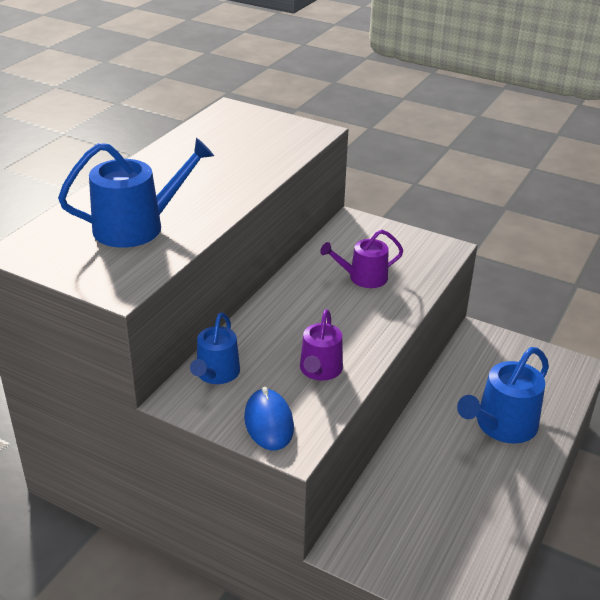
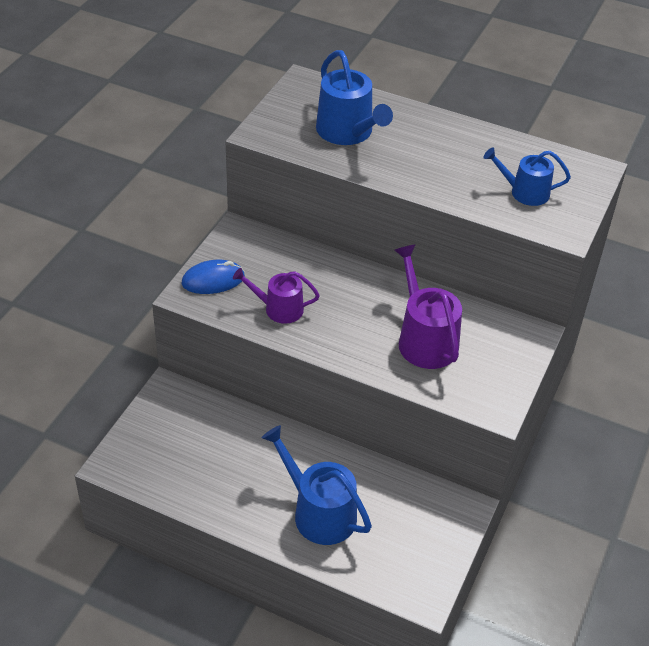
camera: 85 degrees right, 10 degrees up
(216, 374) = (269, 248): blue watering can -> blue watering can (524, 192)
(363, 278) = (424, 339): purple watering can -> purple watering can, size x1.56

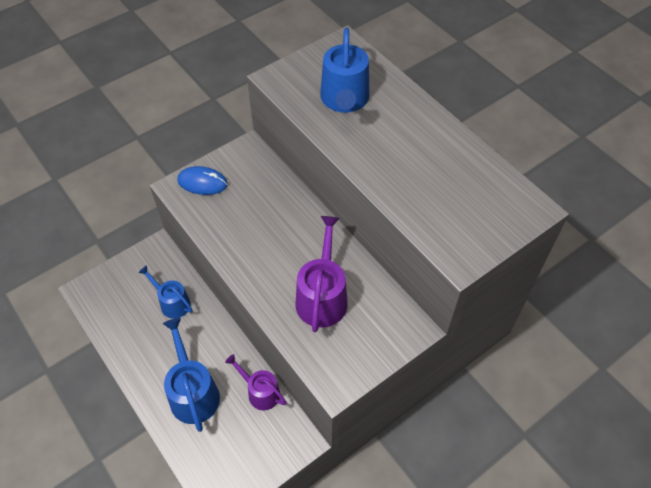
camera: 30 degrees right, 10 degrees up
(279, 309) = (232, 225): purple watering can -> purple watering can (260, 392)
(524, 192) = (452, 208): blue watering can -> blue watering can (172, 303)

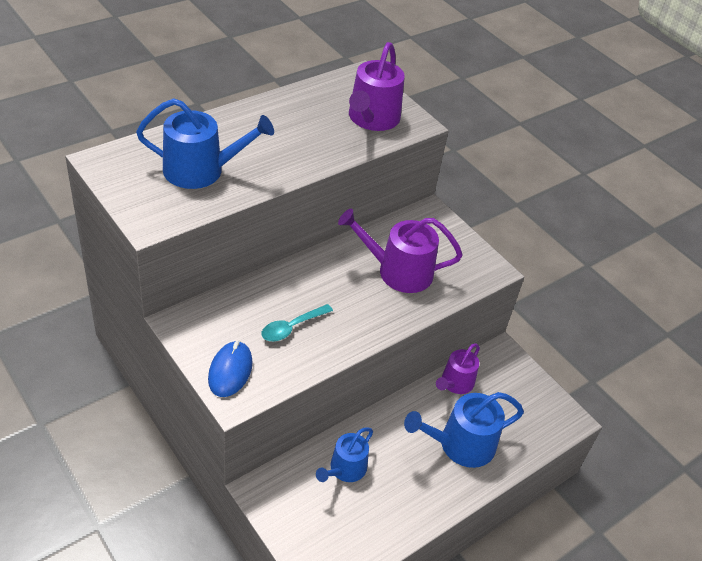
camera: 95 degrees left, 10 degrees down
(247, 218) = (292, 327): none -> turquoise spoon
(456, 219) = (372, 119): none -> purple watering can

